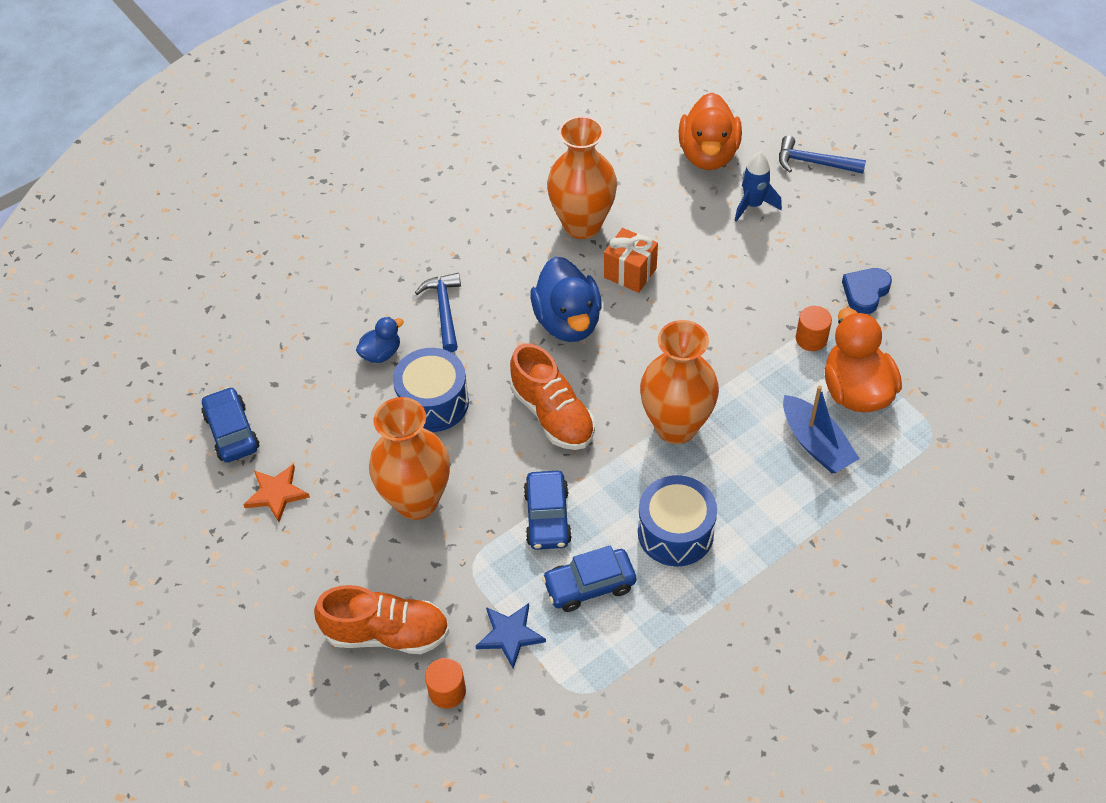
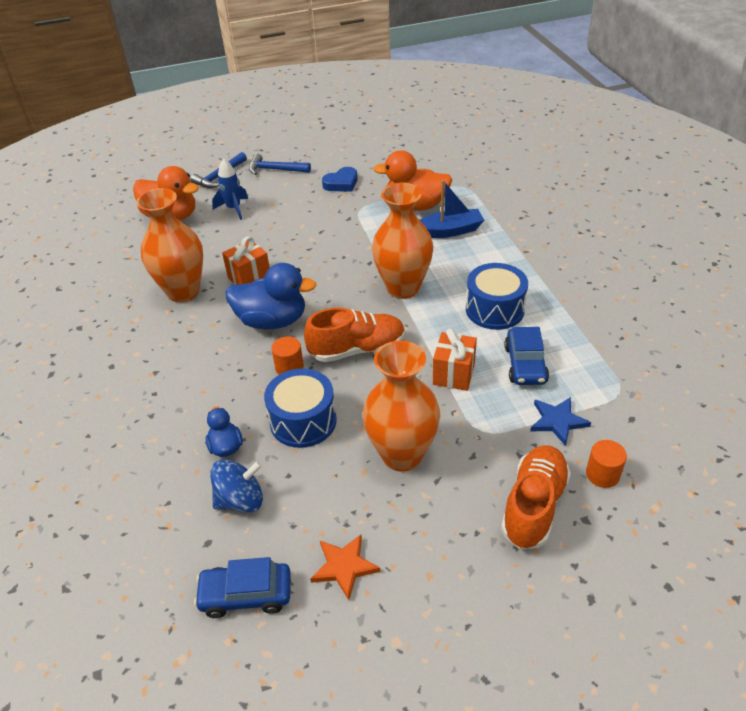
camera: 70 degrees left, 10 degrees down
(324, 389) = (241, 500): none -> blue spinning top
(444, 311) = (208, 392): blue hammer -> blue hammer (275, 169)
(547, 517) = (454, 374): blue car -> orange gift
(811, 339) = (364, 212): orange cylinder -> orange cylinder (289, 367)
(865, 293) = (341, 183): blue heart -> blue heart turned 90 degrees counterclockwise

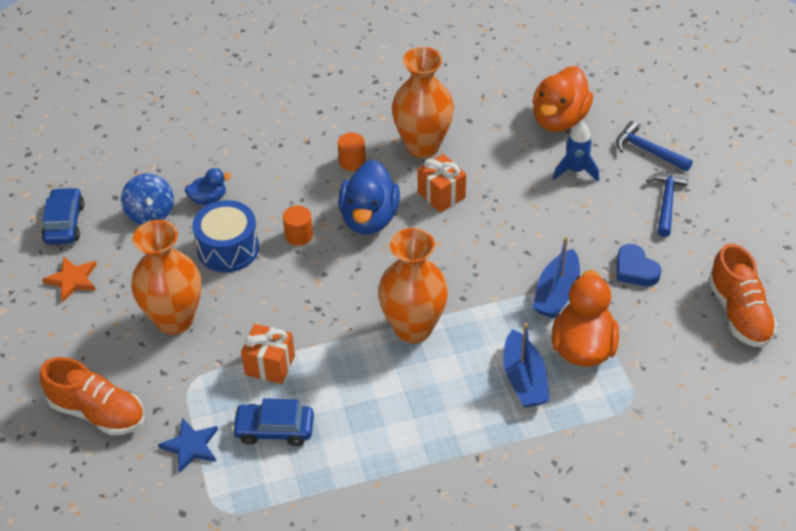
camera: 90 degrees right, 5 degrees up
(357, 349) = (317, 287): orange shoe -> orange shoe (739, 313)
(364, 217) = (556, 293): none -> blue boat
(494, 309) = (366, 411): blue drum -> none
(602, 474) = (119, 472): orange cylinder -> orange cylinder (352, 162)

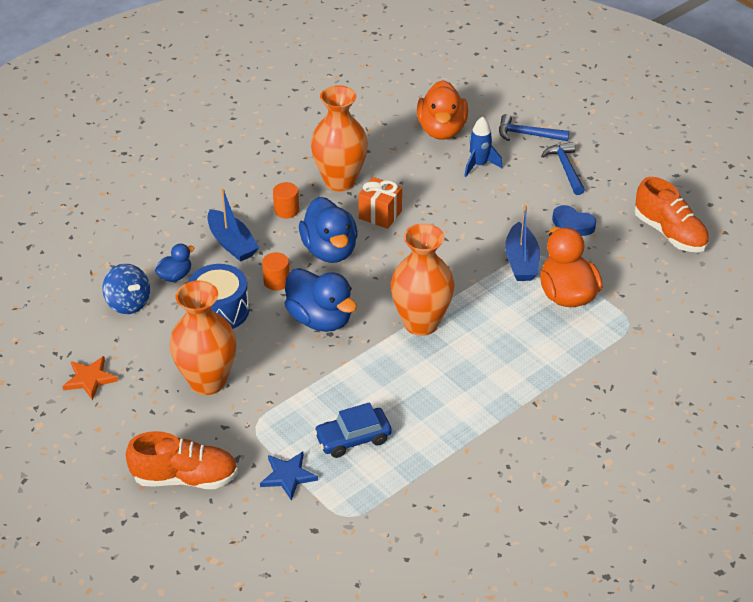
camera: 25 degrees left, 5 degrees down
(64, 223) = (51, 335): blue car -> none
(270, 365) = (317, 390): orange gift -> none
(317, 290) = (320, 319): none -> blue duck
(524, 379) = (535, 333): blue boat -> blue boat (232, 243)

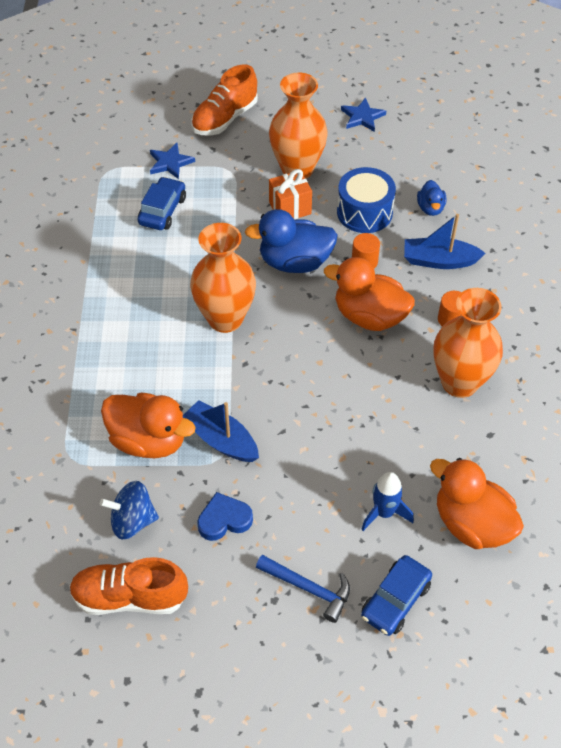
camera: 130 degrees right, 10 degrees up
(90, 379) = (362, 117): orange star -> blue star
(128, 303) = (424, 169): blue spinning top -> blue spinning top (132, 521)
(330, 250) = (369, 316): blue duck -> orange duck
(380, 215) = (383, 380): orange gift -> orange gift (290, 208)
(527, 134) = (395, 600): blue hammer -> blue car

